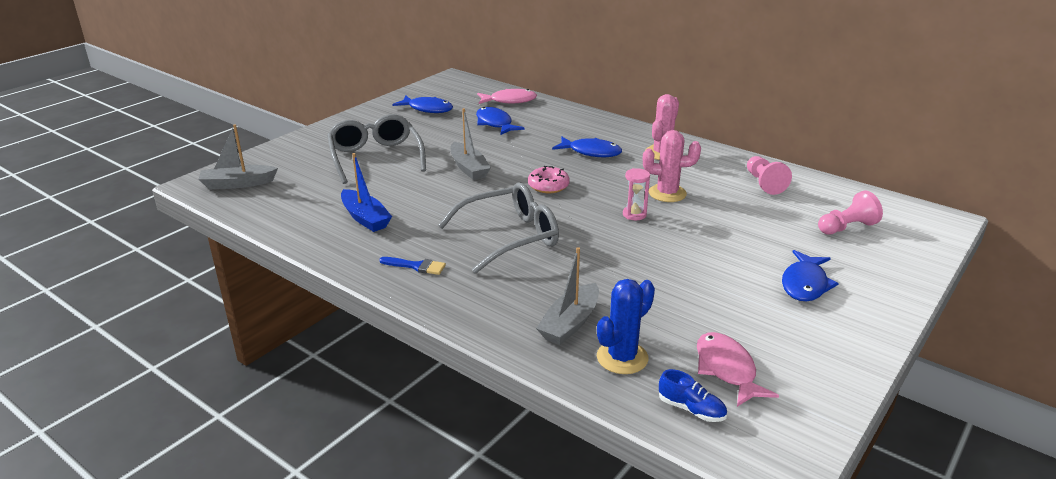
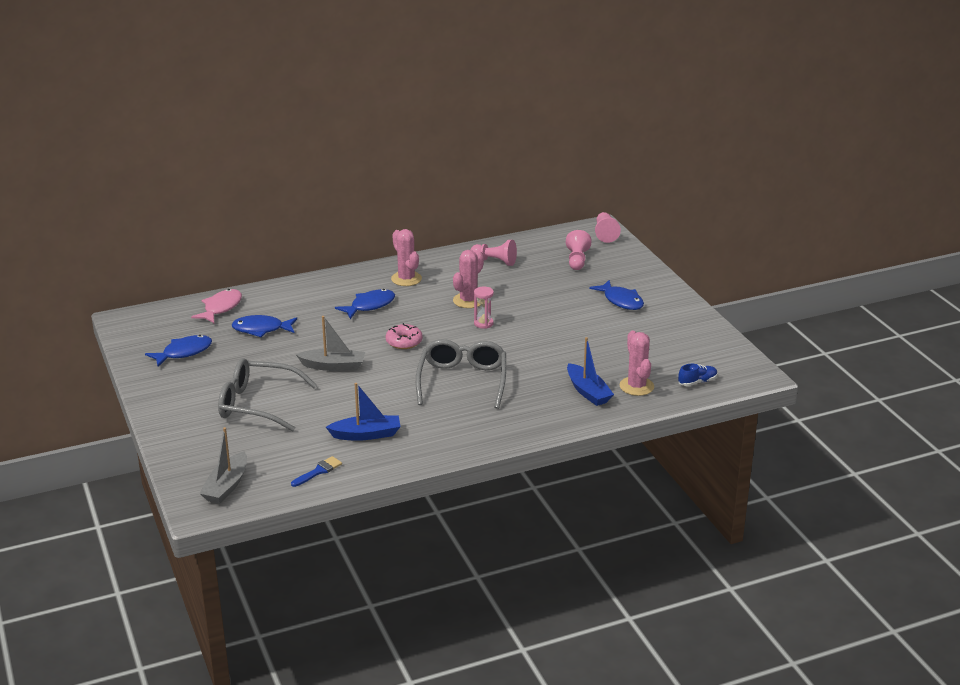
camera: 60 degrees left, 0 degrees up
(416, 266) = (463, 430): blue brush -> blue brush (318, 471)
(570, 323) = (588, 392): grey boat -> blue boat
(622, 358) = (636, 386): blue cactus -> pink cactus
(727, 369) = (675, 358): pink fish -> none
(935, 227) = (605, 234): none -> pink pawn

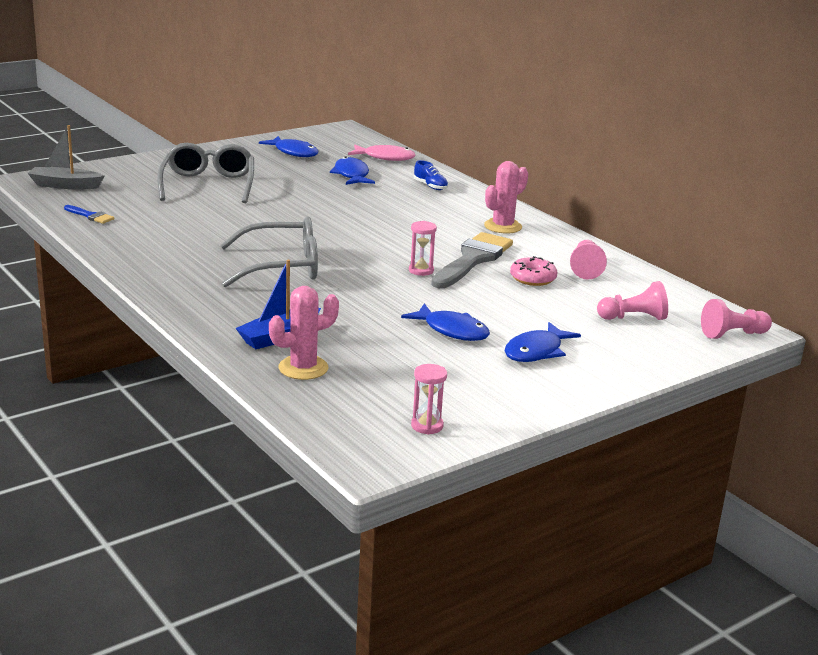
camera: 75 degrees right, 5 degrees down
(333, 366) = (291, 208): grey boat -> none
(366, 434) = (160, 230): blue boat -> none
(370, 306) = (428, 214): blue fish -> blue fish (452, 330)
(404, 342) = (357, 234): pink donut -> pink donut (533, 278)
(468, 300) = (472, 260): pink cactus -> grey brush
(697, 382) = (330, 412): blue shoe -> blue shoe (430, 186)
(715, 351) = (427, 426): none -> pink hourglass

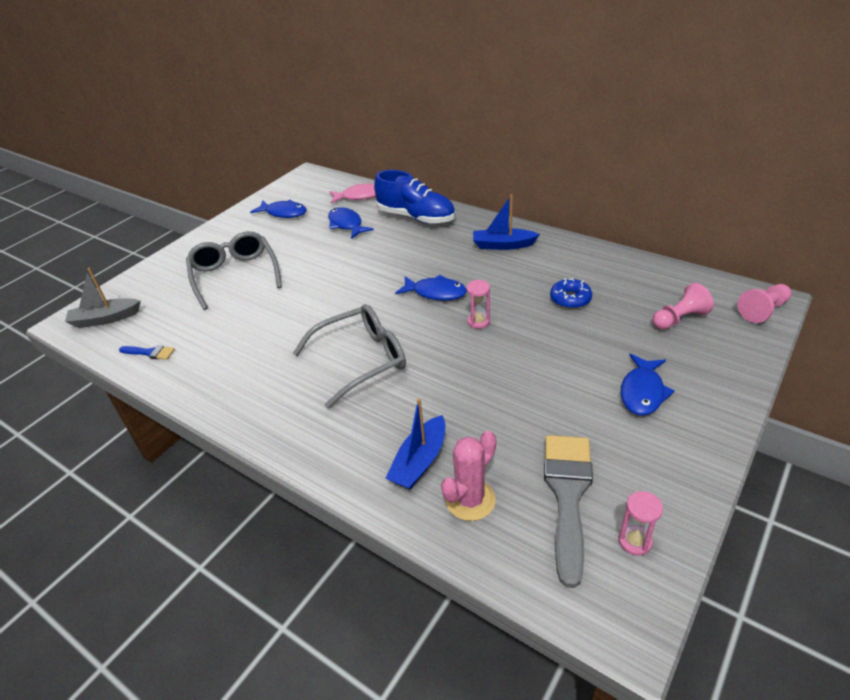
camera: 15 degrees left, 15 degrees up
(430, 186) = (416, 217): blue shoe -> blue shoe, size x2.28
(452, 330) = (557, 391): blue fish -> blue fish (436, 293)
(472, 260) = (509, 293): grey brush -> grey brush (567, 495)
(503, 226) = (503, 245): pink cactus -> blue boat
(533, 278) = (570, 299): pink donut -> blue donut
(585, 269) = (599, 273): pink pawn -> none

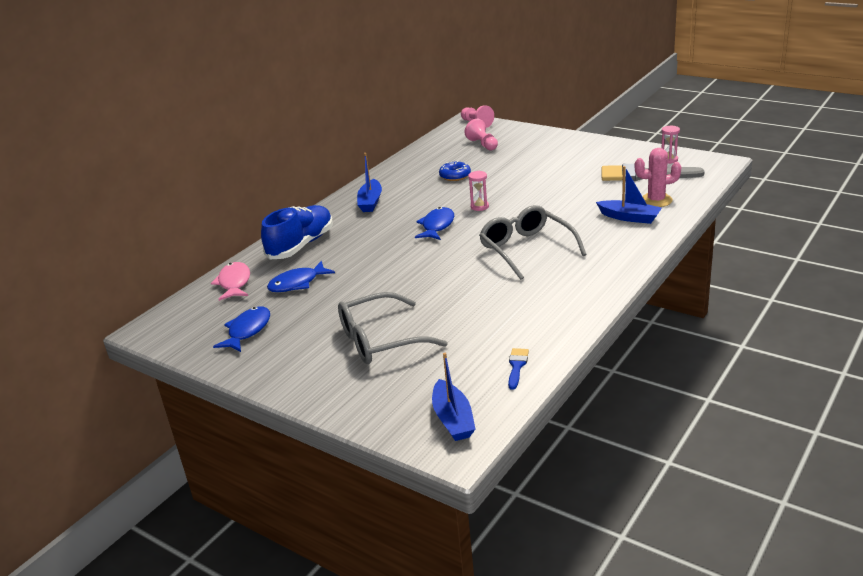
camera: 90 degrees left, 10 degrees down
(105, 319) = (453, 419): grey boat -> blue boat
(470, 500) = (656, 200): pink cactus -> pink cactus turned 45 degrees counterclockwise
(642, 392) = (555, 156): blue fish -> none

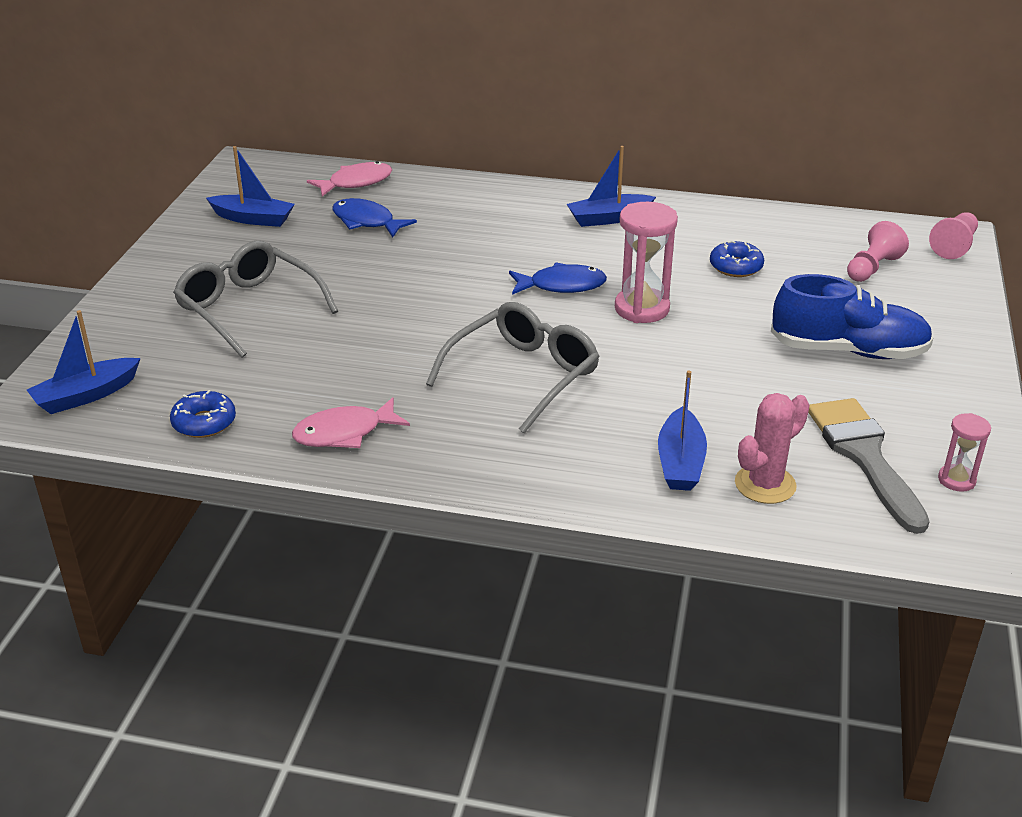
camera: 65 degrees right, 5 degrees up
(247, 330) = (253, 219): blue fish -> blue boat
(301, 245) = (463, 200): blue shoe -> blue shoe (848, 351)
(479, 207) = (642, 309): pink hourglass -> pink hourglass, size x1.81
(517, 366) = (204, 422): blue brush -> blue donut
(555, 313) = (344, 433): none -> pink fish
(656, 200) = (765, 484): pink cactus -> pink cactus turned 75 degrees clockwise

